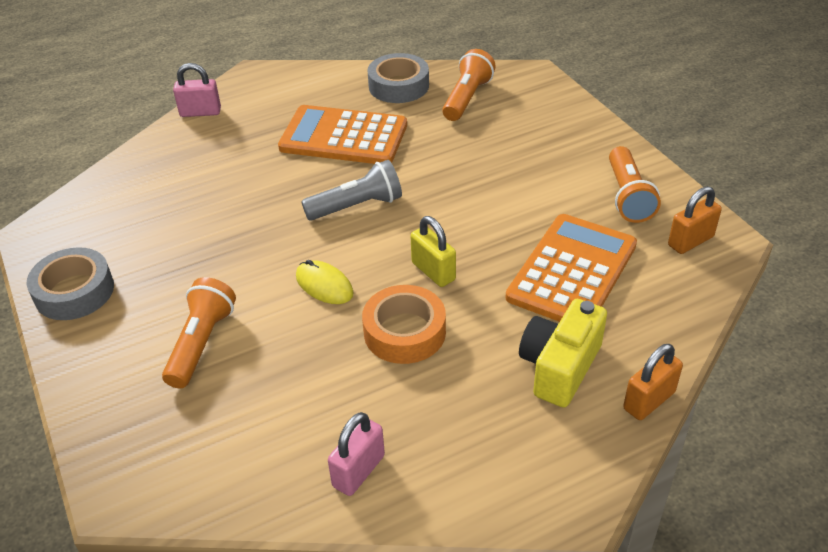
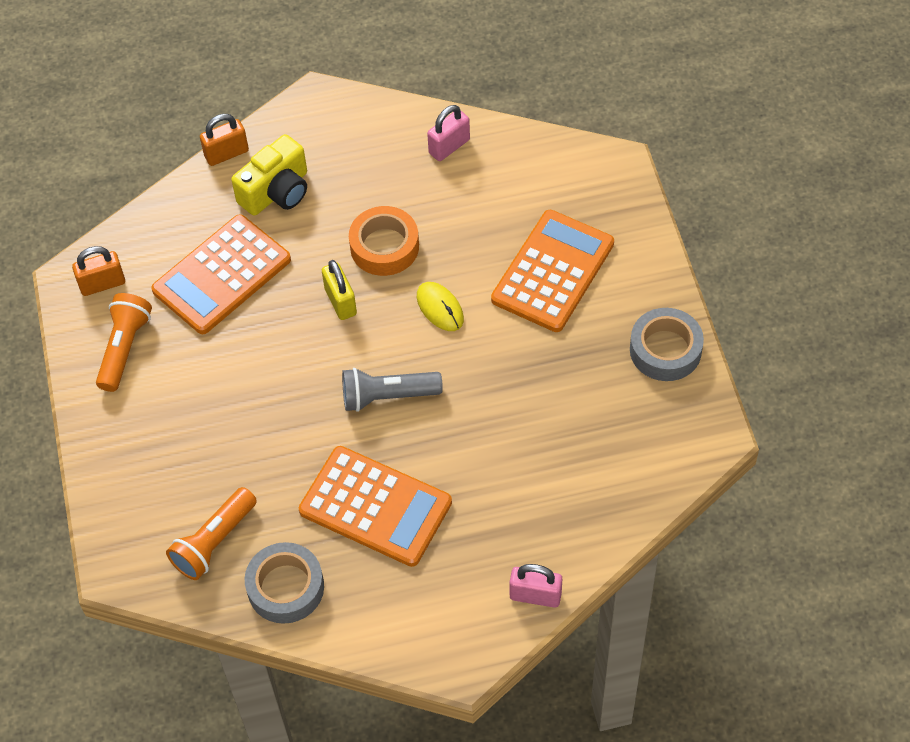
camera: 165 degrees left, 15 degrees up
(201, 343) = (553, 271): orange flashlight -> orange calculator

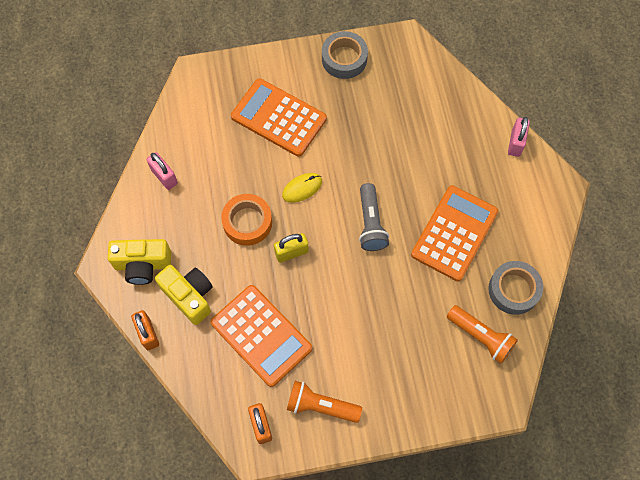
camera: 90 degrees left, 10 degrees up
(320, 137) = (143, 265): none -> yellow camera

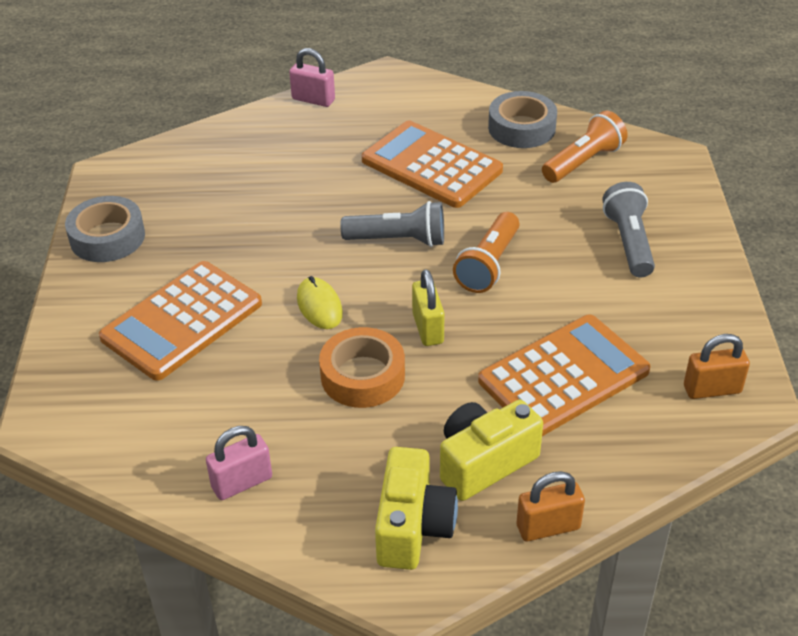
camera: 80 degrees left, 25 degrees down
(321, 406) = (679, 320): orange flashlight -> orange flashlight (488, 265)
(394, 372) = (629, 242): none -> grey flashlight

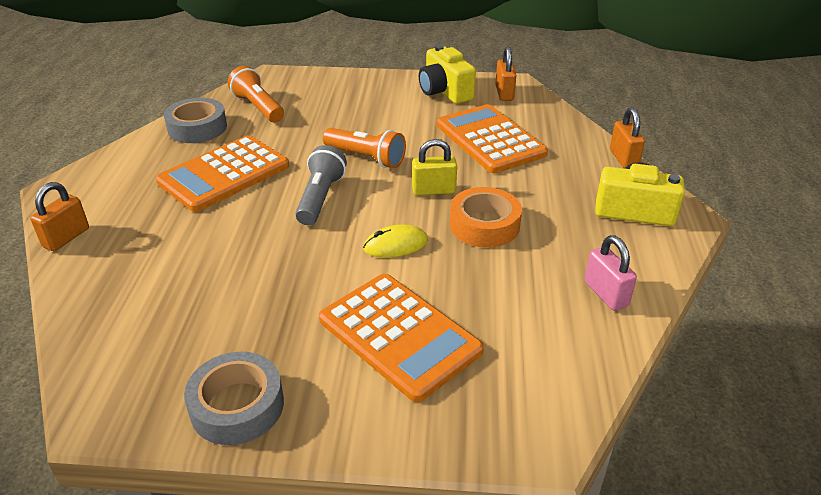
camera: 85 degrees left, 5 degrees down
(313, 99) = (66, 238): pink padlock -> orange padlock
(484, 462) = (571, 177): yellow camera -> yellow camera (444, 92)
(629, 242) = (359, 101): grey flashlight -> none

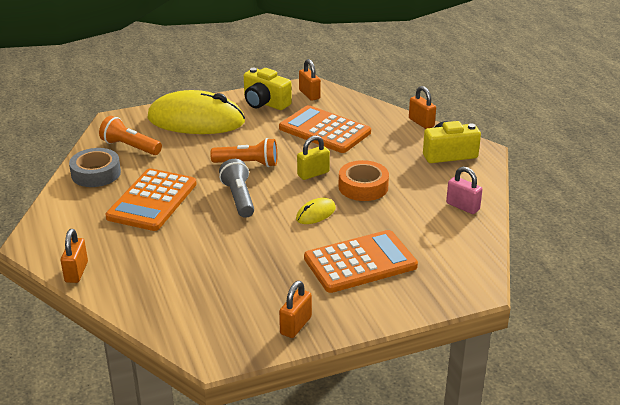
camera: 25 degrees left, 5 degrees down
(237, 406) = (295, 325): grey tape -> orange padlock
(352, 94) = (196, 120): none -> yellow mouse
(399, 335) = (360, 262): orange calculator -> orange calculator turned 45 degrees counterclockwise

